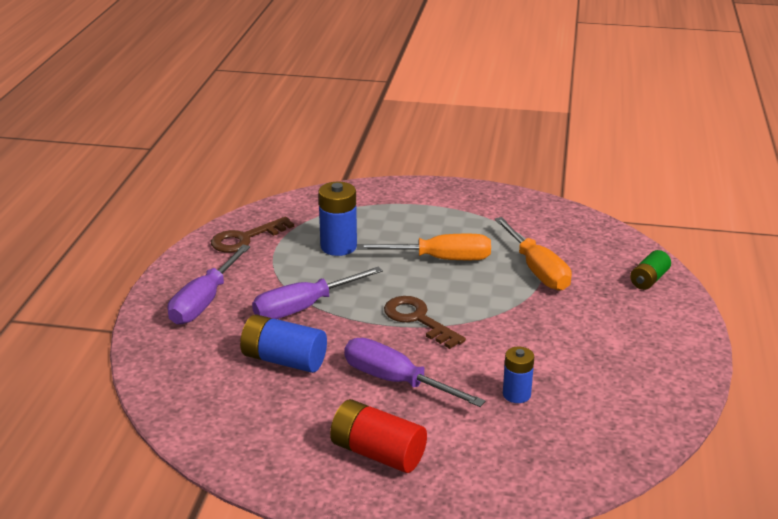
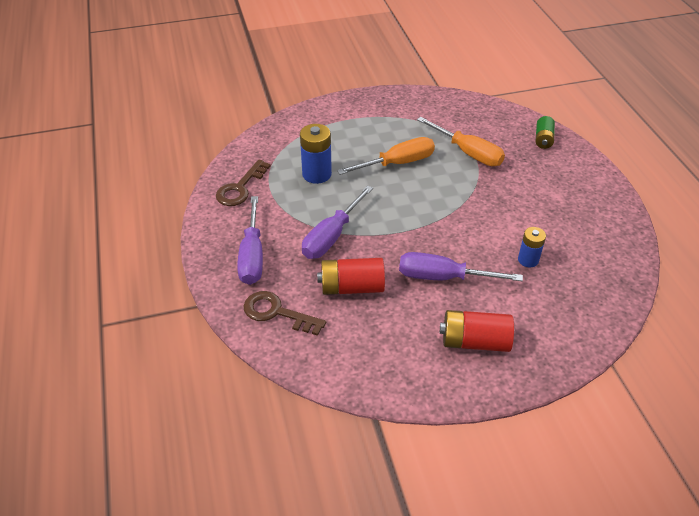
camera: 25 degrees left, 15 degrees up
(284, 360) = (351, 287): blue battery -> red battery
(418, 319) = (419, 220): brown key -> brown key (277, 313)

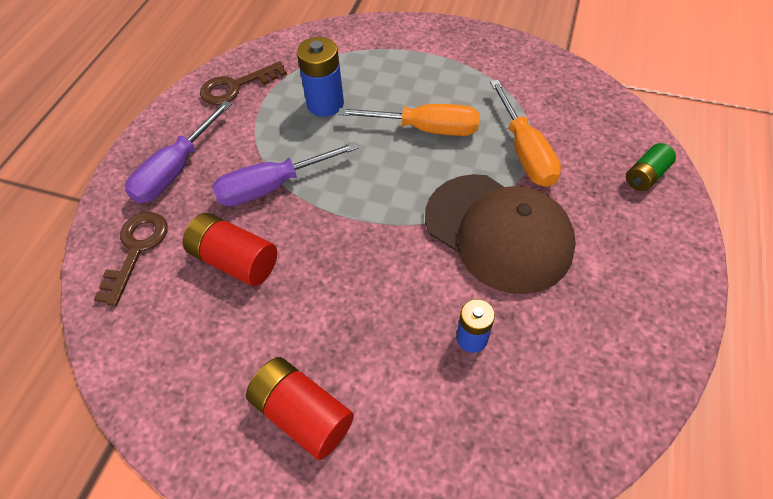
camera: 35 degrees right, 10 degrees up
(277, 313) = (136, 249): brown key -> brown key turned 45 degrees clockwise
(442, 277) = (344, 303): purple screwdriver -> none
(493, 201) = (498, 232): none -> brown cap

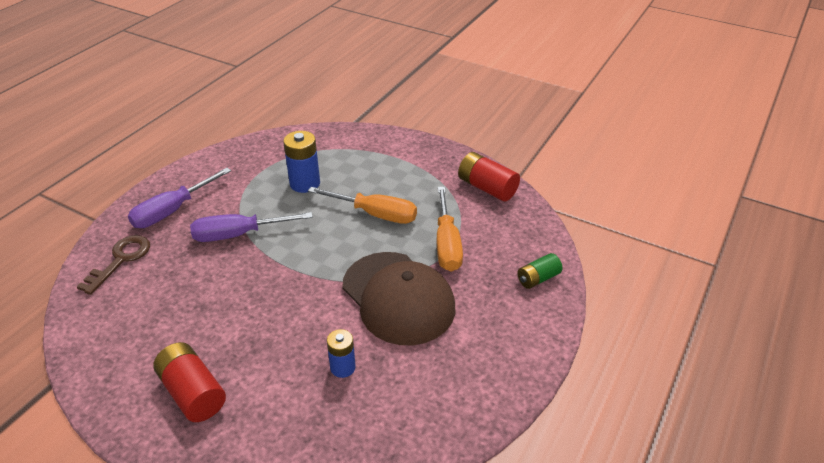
camera: 10 degrees right, 15 degrees down
(235, 260) = (189, 280): red battery -> red battery (487, 188)
(236, 87) = (242, 160): brown key -> none

